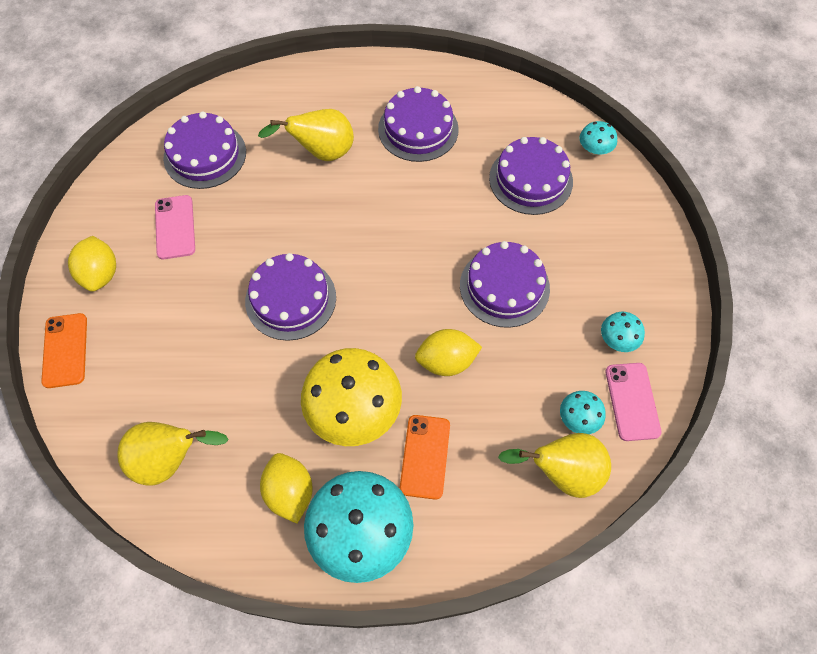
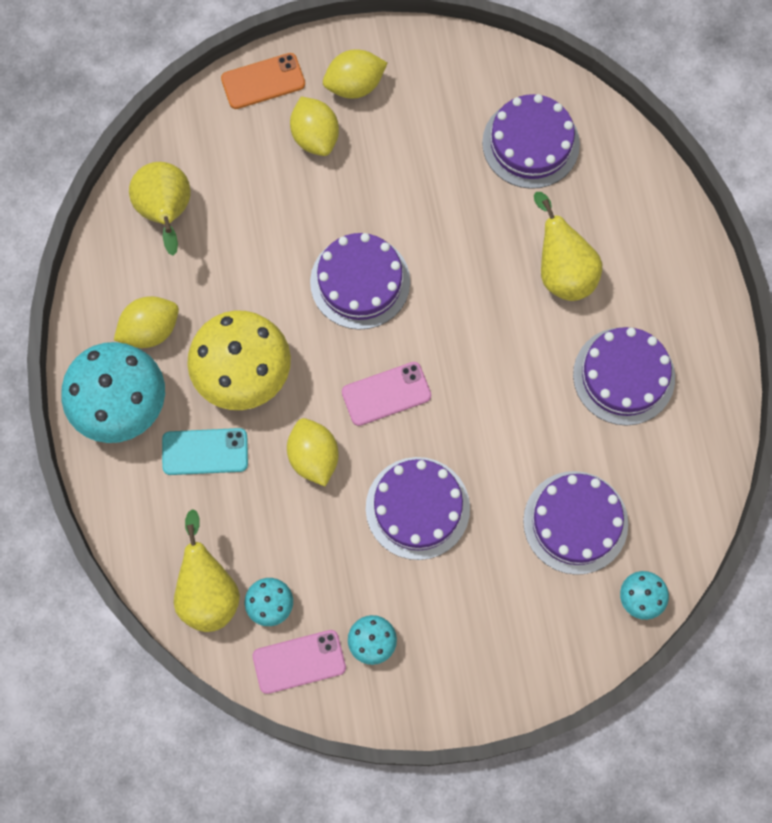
camera: 80 degrees right, 10 degrees up
(139, 314) = (315, 137): none -> yellow lemon
(175, 227) = (426, 140): pink phone -> pink phone (386, 394)
(425, 456) = (205, 451): orange phone -> turquoise phone

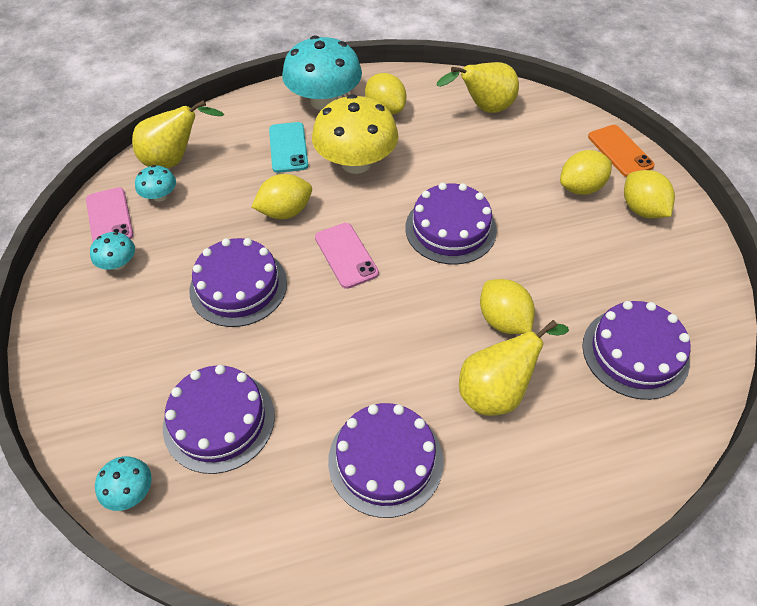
camera: 85 degrees right, 20 degrees down
(484, 251) = (503, 320): none -> yellow lemon

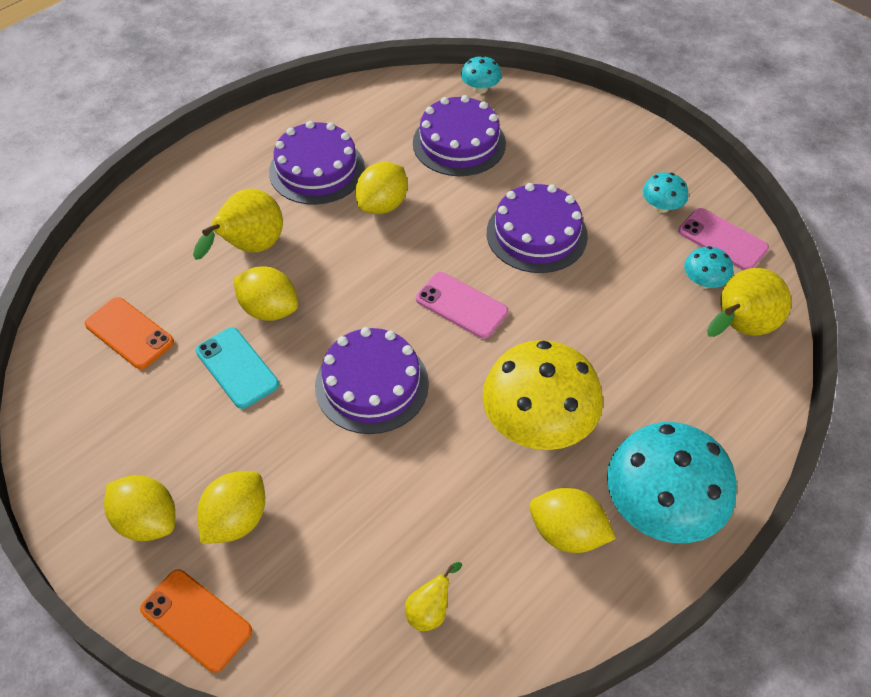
camera: 150 degrees right, 0 degrees up
(285, 211) = (562, 323): yellow lemon -> yellow lemon (383, 205)
(288, 147) = (634, 406): turquoise phone -> turquoise phone (237, 368)
(484, 108) = (430, 610): yellow pear -> yellow pear, size x0.51
(635, 353) = (129, 333): purple cake -> orange phone

